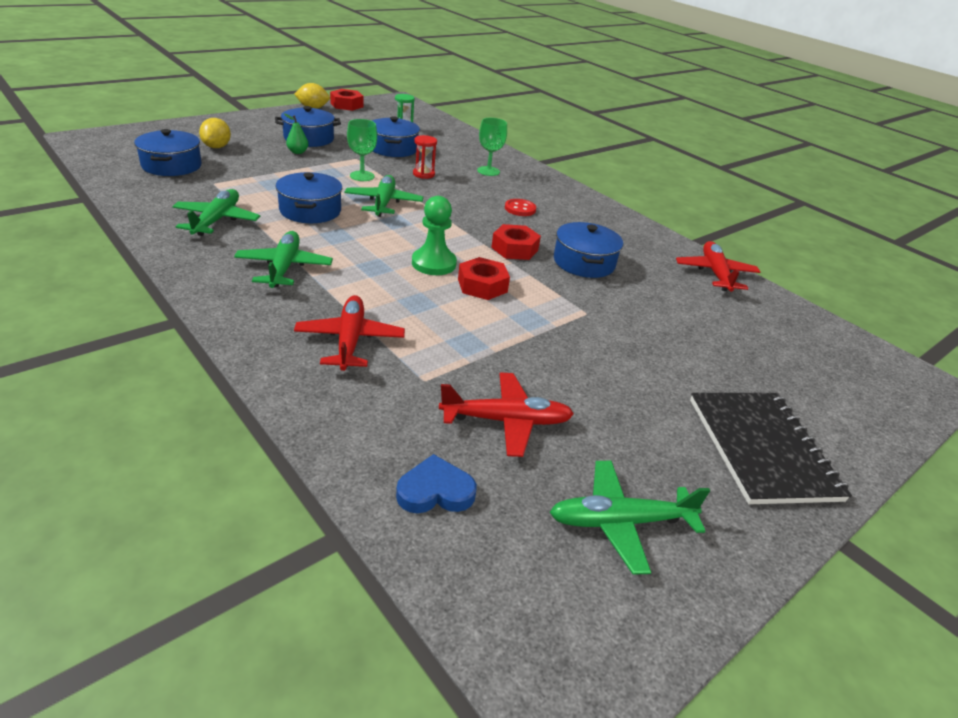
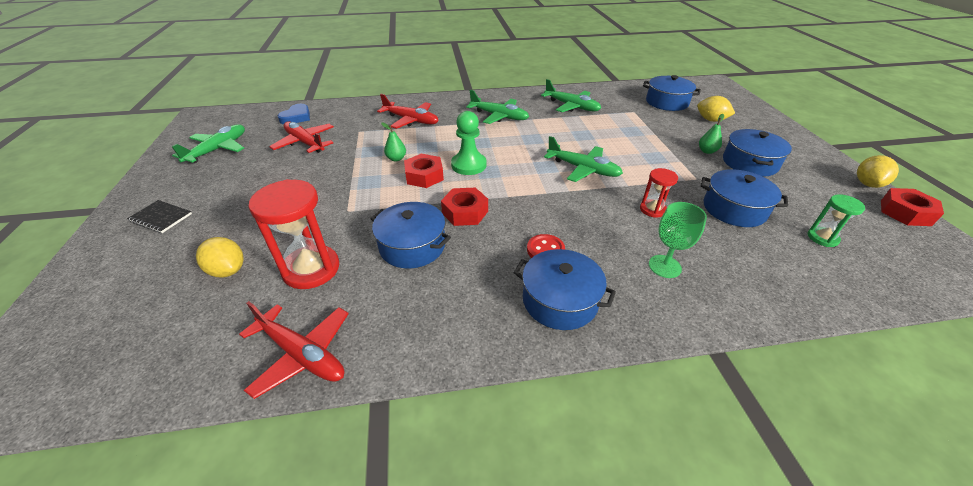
camera: 125 degrees right, 5 degrees up
(310, 210) = (577, 136): blue pot -> blue pot (560, 300)
(362, 176) = (647, 171): green goblet -> none
(466, 316) = (396, 159): none -> green pear
(505, 421) = (305, 143): red plane -> red plane turned 105 degrees clockwise
(666, 301) = (311, 269): none -> red hourglass
(726, 344) = (228, 270): none -> yellow lemon
(761, 448) = (161, 217): black notebook -> black notebook, size x0.48

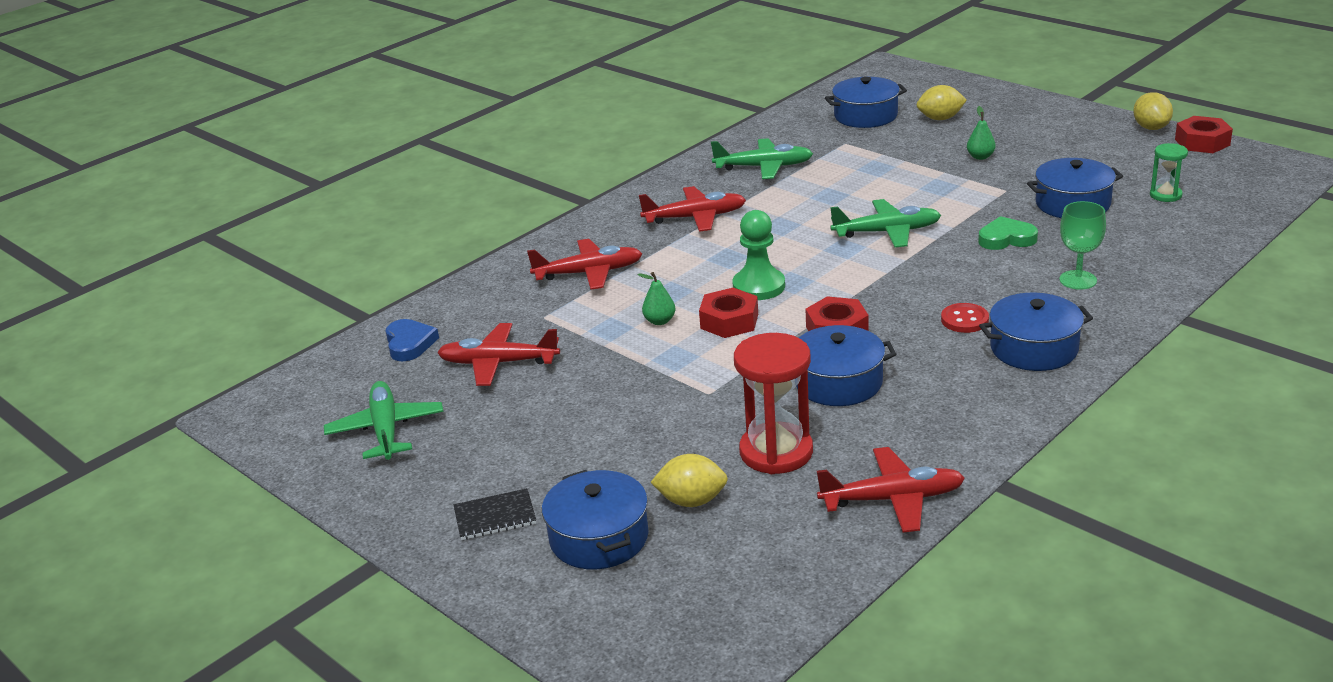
camera: 35 degrees left, 10 degrees down
(499, 116) = (695, 217): green plane -> red plane
(652, 209) = (1006, 239): red hourglass -> green heart
(749, 163) = (1033, 152): blue pot -> blue pot (599, 538)

